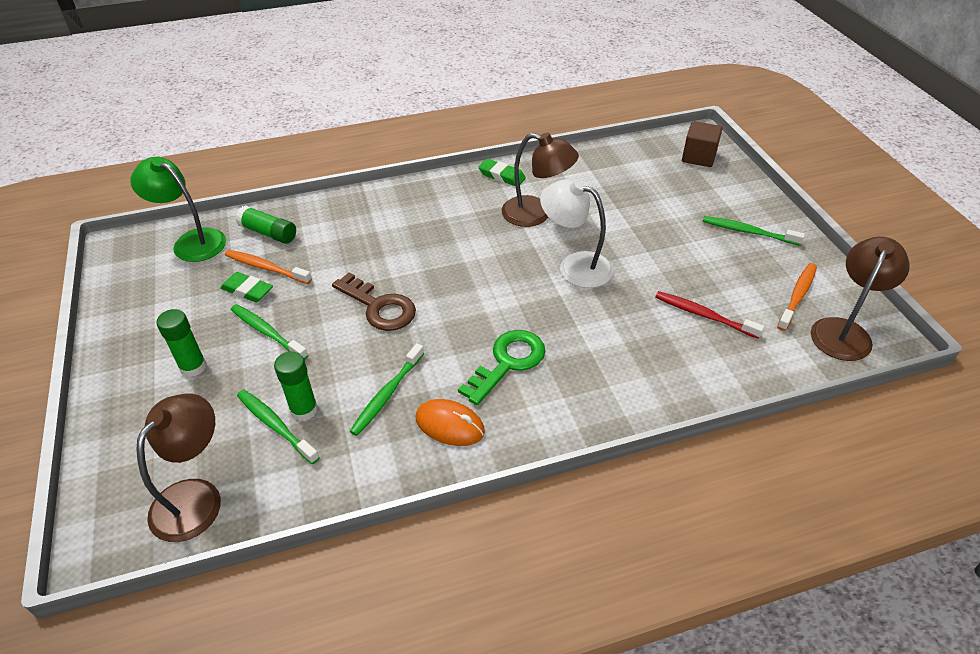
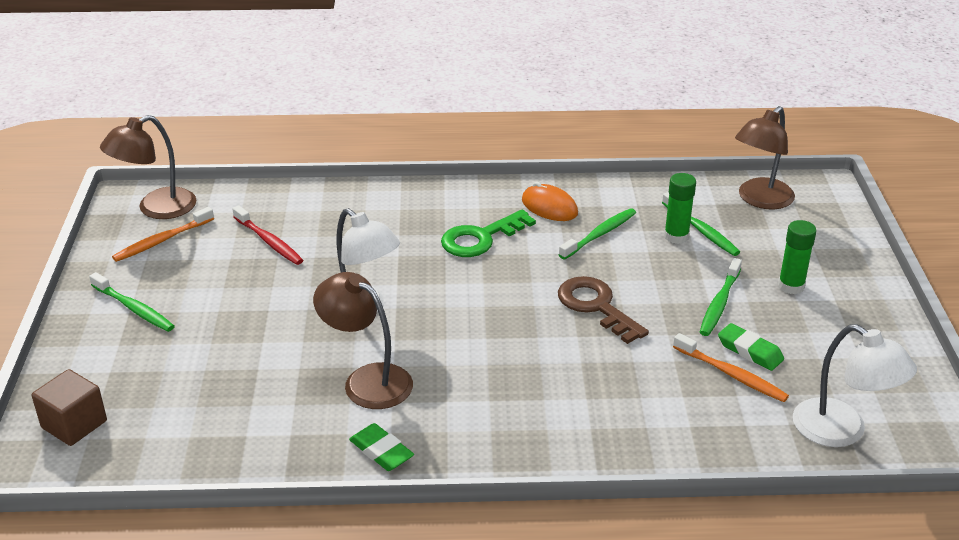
camera: 165 degrees left, 10 degrees down
(192, 241) = (842, 431): green lamp -> white lamp
(267, 332) = (719, 303): green toothbrush -> green toothbrush turned 60 degrees clockwise
(268, 233) = (736, 423): green glue stick -> none

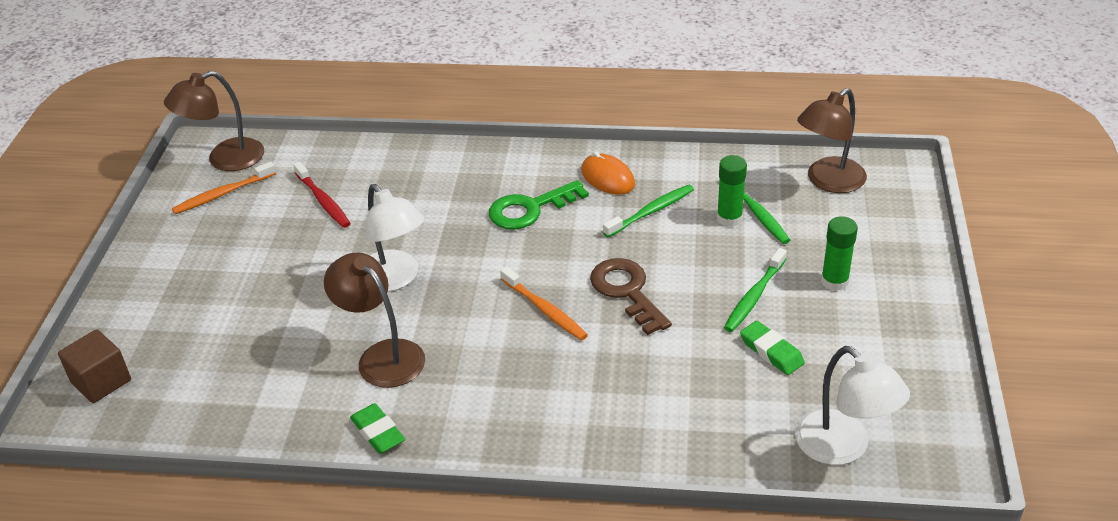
camera: 10 degrees right, 5 degrees up
(134, 309) = (181, 265): green toothbrush -> none
(731, 375) = (745, 376): orange toothbrush -> orange toothbrush (545, 310)

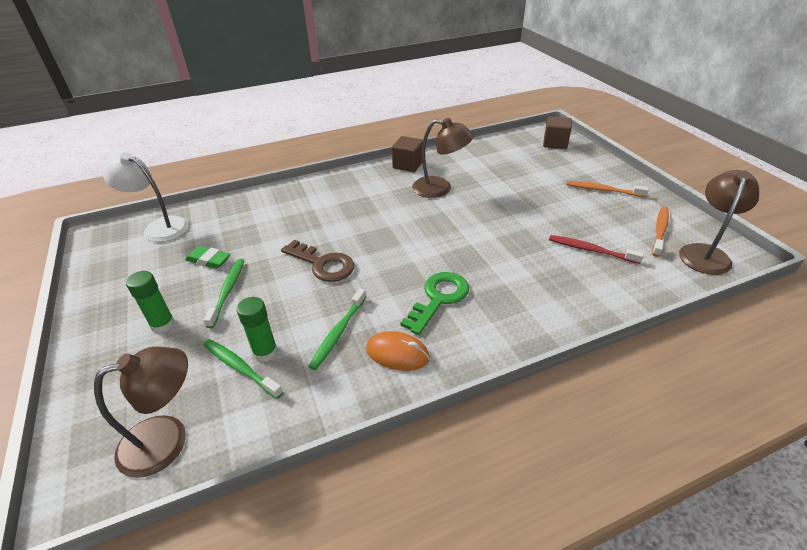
camera: 150 degrees right, 0 degrees up
(378, 432) = (408, 165): green eraser -> brown cube
(395, 279) = (478, 222): white lamp -> none
(545, 310) = (370, 236): orange toothbrush -> orange toothbrush (603, 190)
(828, 181) = (167, 439): brown lamp -> brown lamp turned 45 degrees clockwise

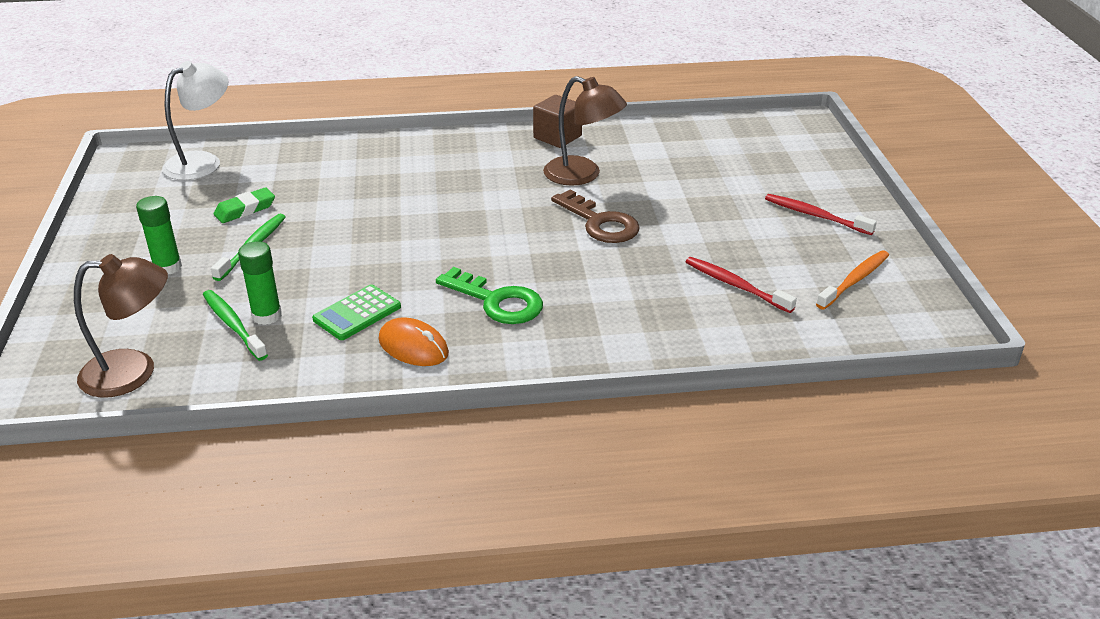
camera: 15 degrees right, 5 degrees down
(159, 227) = (202, 162): white lamp -> white lamp turned 90 degrees clockwise
(209, 260) = (245, 209): green eraser -> green eraser turned 75 degrees counterclockwise
(323, 264) = (377, 239): brown key -> brown key (600, 223)
(338, 333) = (357, 313): green toothbrush -> green calculator
(439, 298) = (497, 301): green key -> green key turned 75 degrees clockwise
(555, 143) = (795, 141): brown cube -> none
(603, 190) = (815, 215): orange toothbrush -> red toothbrush
(705, 253) = (896, 318): brown lamp -> none

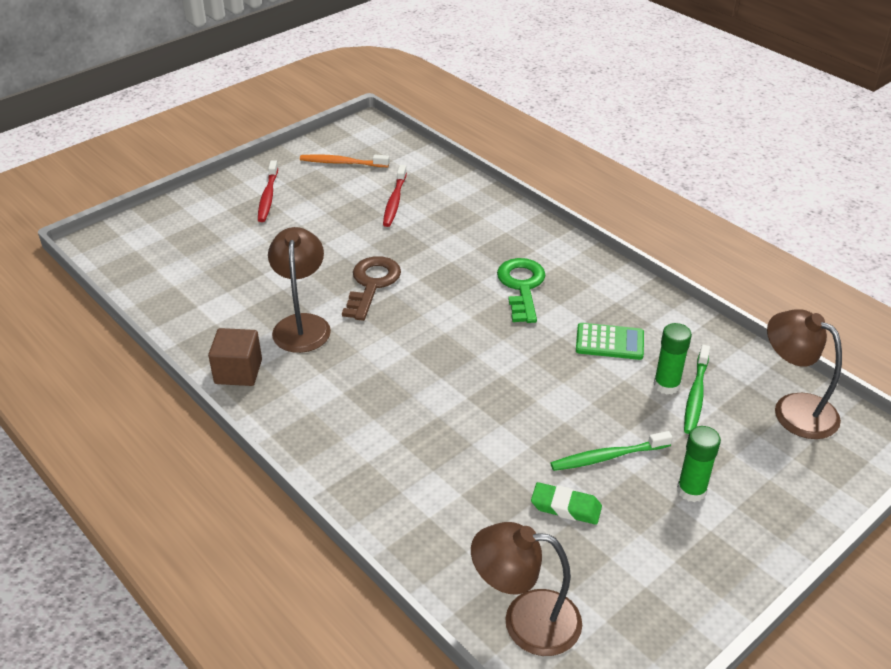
camera: 125 degrees left, 5 degrees up
(202, 162) = (525, 621): white lamp -> brown lamp
(413, 347) = (608, 297): orange mouse -> none

